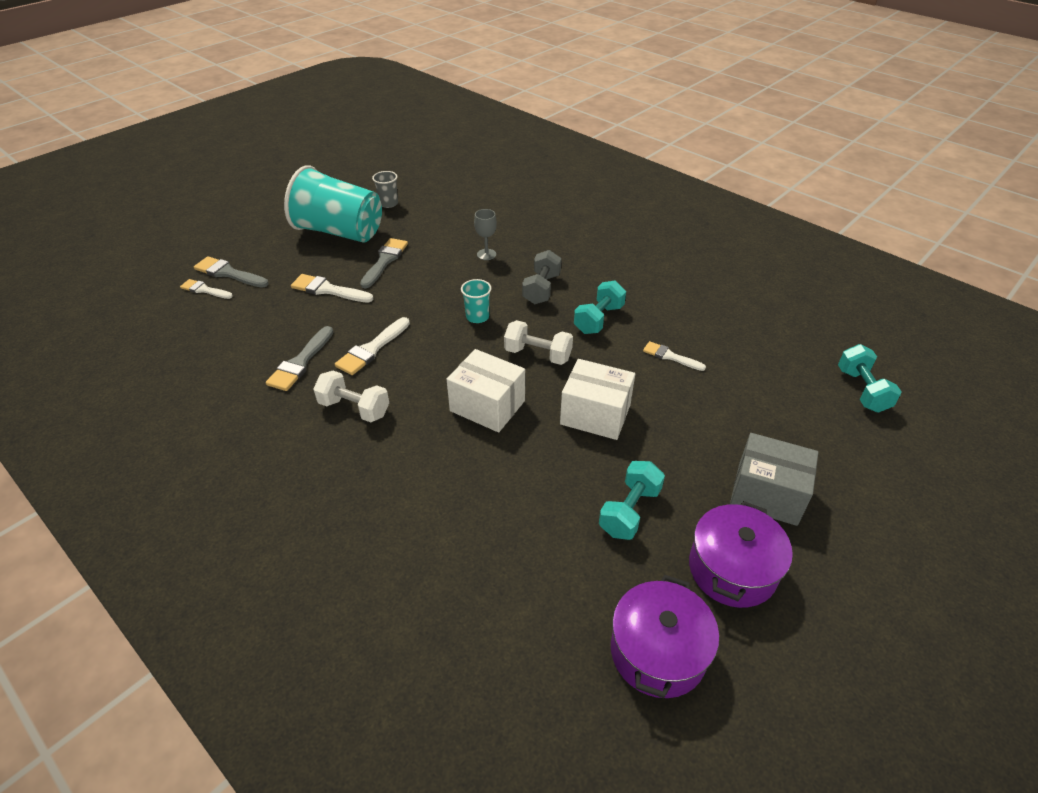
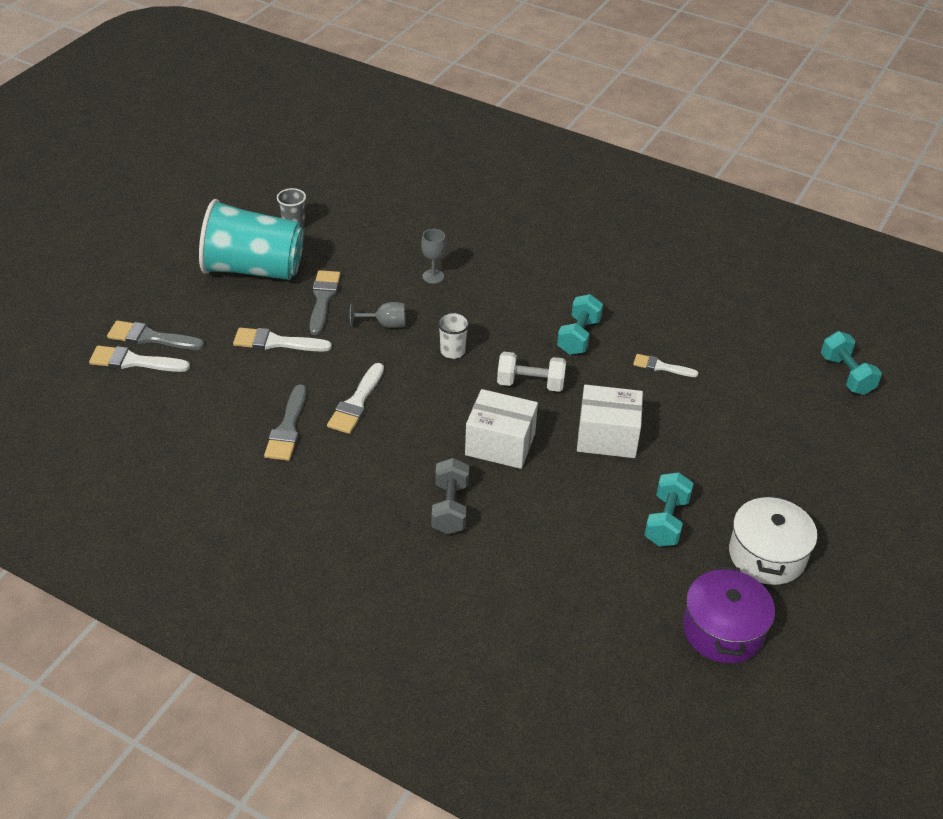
camera: 15 degrees left, 0 degrees up
(205, 290) = (134, 361): white brush -> white brush, size x1.51
(354, 408) = (368, 467): white dumbbell -> none
(428, 287) = (385, 324): none -> grey goblet
(477, 317) = (452, 351): turquoise cup -> white cup
(541, 289) = (508, 310): grey dumbbell -> grey dumbbell (450, 508)
(732, 569) = (767, 555): purple pot -> white pot
(767, 494) = (781, 486): grey box -> none

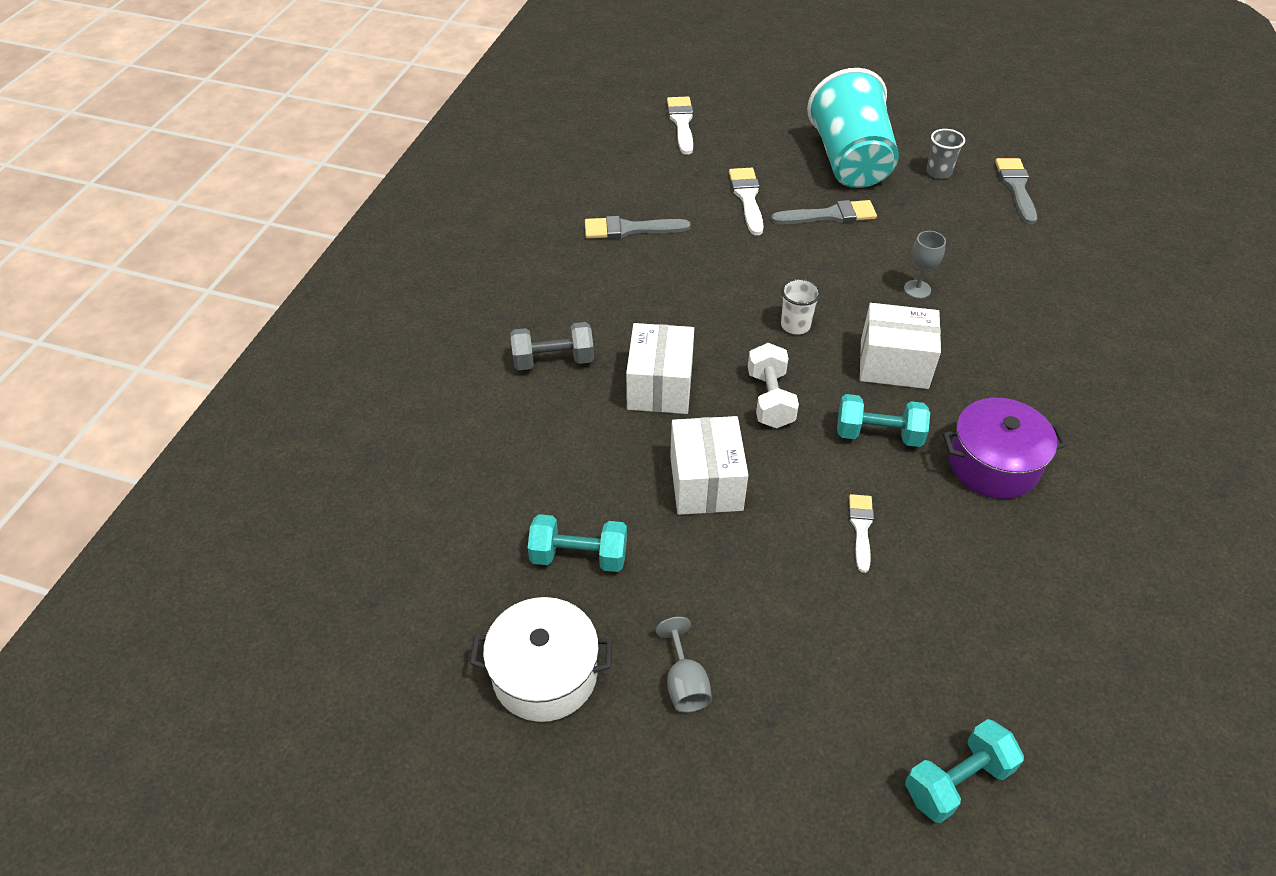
camera: 80 degrees right, 5 degrees up
(151, 338) = (717, 124): grey brush -> grey brush (1016, 188)
(356, 402) = (683, 267): white brush -> none
(385, 324) = (814, 266): grey goblet -> grey goblet (684, 683)
(510, 310) = (894, 364): none -> white box
(723, 630) = (415, 629): purple pot -> purple pot (993, 464)

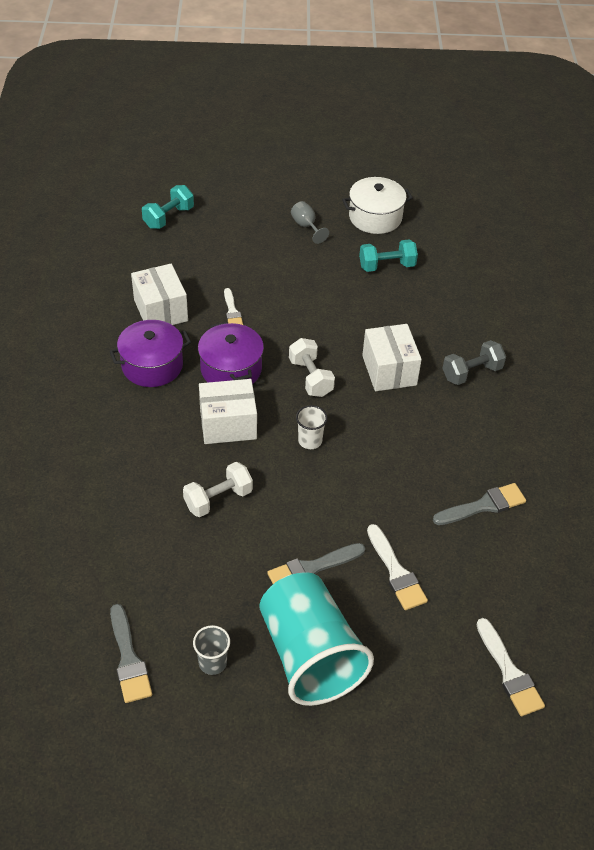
camera: 160 degrees right, 0 degrees up
(706, 483) = (333, 317): white box -> white box (161, 310)
(878, 434) = (231, 369): turquoise dumbbell -> purple pot
(917, 289) = (218, 499): grey goblet -> white dumbbell

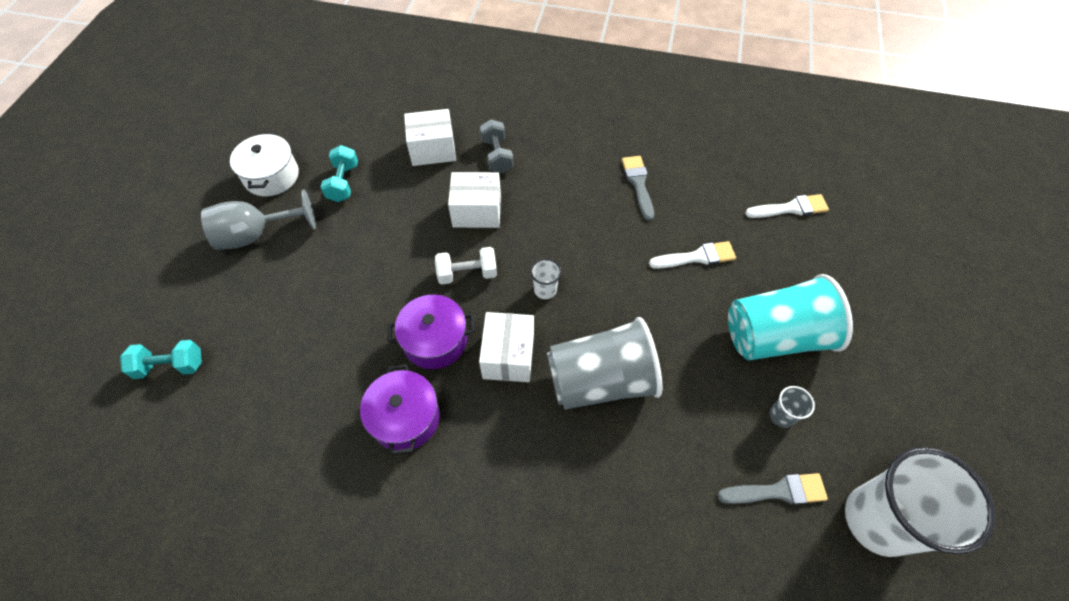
camera: 75 degrees left, 10 degrees up
(111, 754) = (878, 520): none -> white cup
(161, 310) = (323, 397): white box -> white box (433, 149)
(168, 217) = (170, 366): turquoise dumbbell -> turquoise dumbbell turned 60 degrees counterclockwise
(218, 499) = (600, 380): white dumbbell -> grey cup
(232, 311) = (352, 325): white brush -> none
(306, 226) = (256, 235): grey goblet -> grey goblet, size x1.97
(312, 568) = (687, 317): grey brush -> none

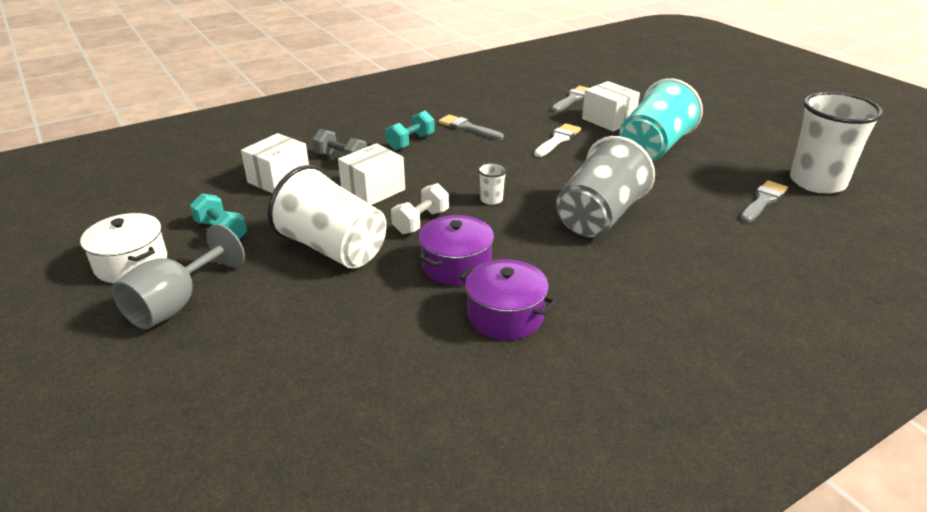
camera: 45 degrees left, 25 degrees down
(170, 366) = (218, 437): turquoise dumbbell -> turquoise dumbbell (411, 142)
(384, 255) = (333, 249): none -> white cup
(508, 356) = (522, 241): white box -> white box (608, 120)
(782, 415) = (712, 173): grey cup -> none
(790, 208) = (572, 99): white brush -> grey brush

